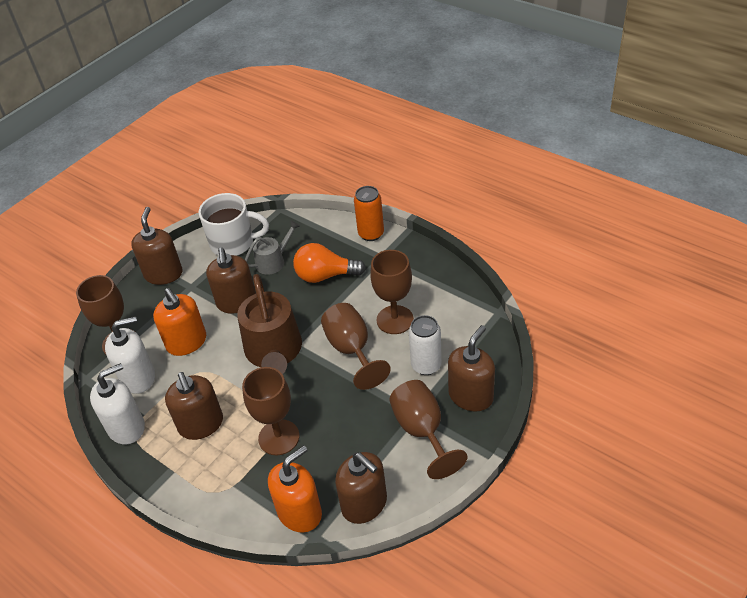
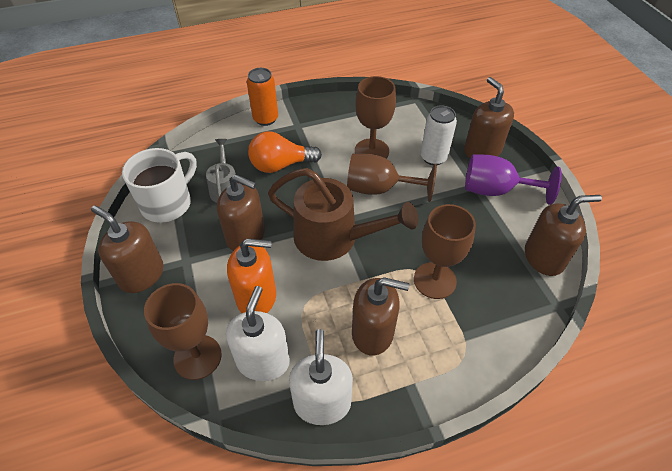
camera: 60 degrees left, 5 degrees up
(299, 512) = (527, 304): orange soap dispenser -> none
(325, 275) = (280, 165): orange light bulb -> orange light bulb turned 45 degrees clockwise
(422, 431) = (495, 190): brown goblet -> purple goblet

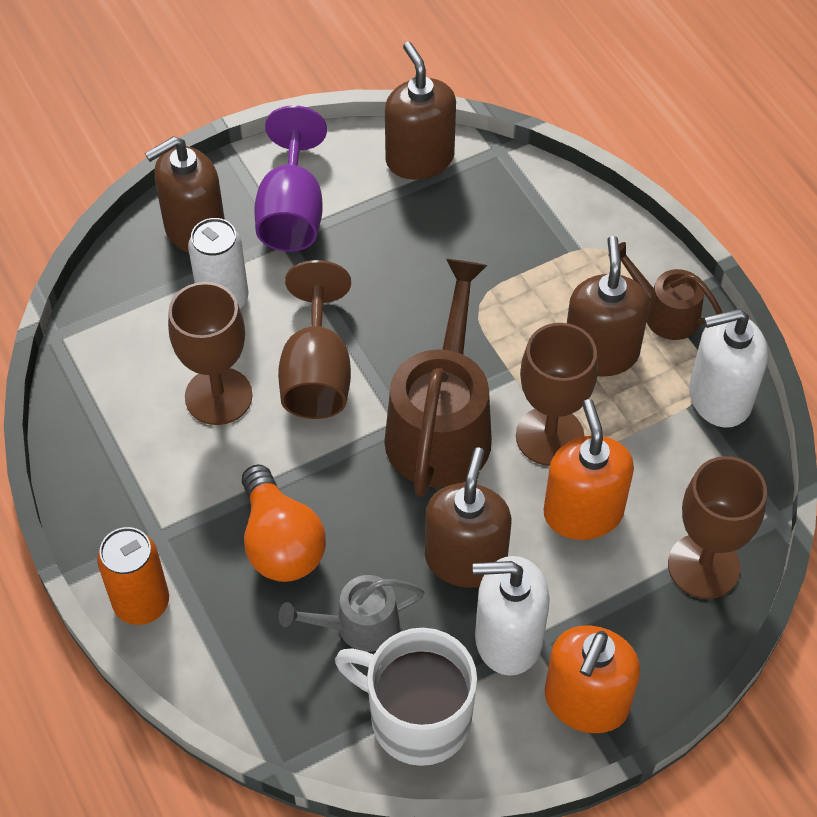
camera: 100 degrees left, 5 degrees up
(141, 275) = (586, 701): brown soap dispenser -> orange soap dispenser
(263, 361) = (683, 479): white soap dispenser -> white soap dispenser (508, 638)
(402, 383) = (664, 313): none -> brown watering can
(434, 280) = (492, 285): brown goblet -> brown goblet (549, 436)

